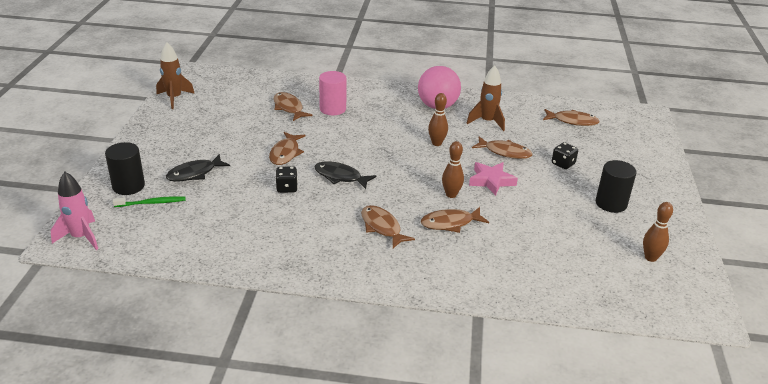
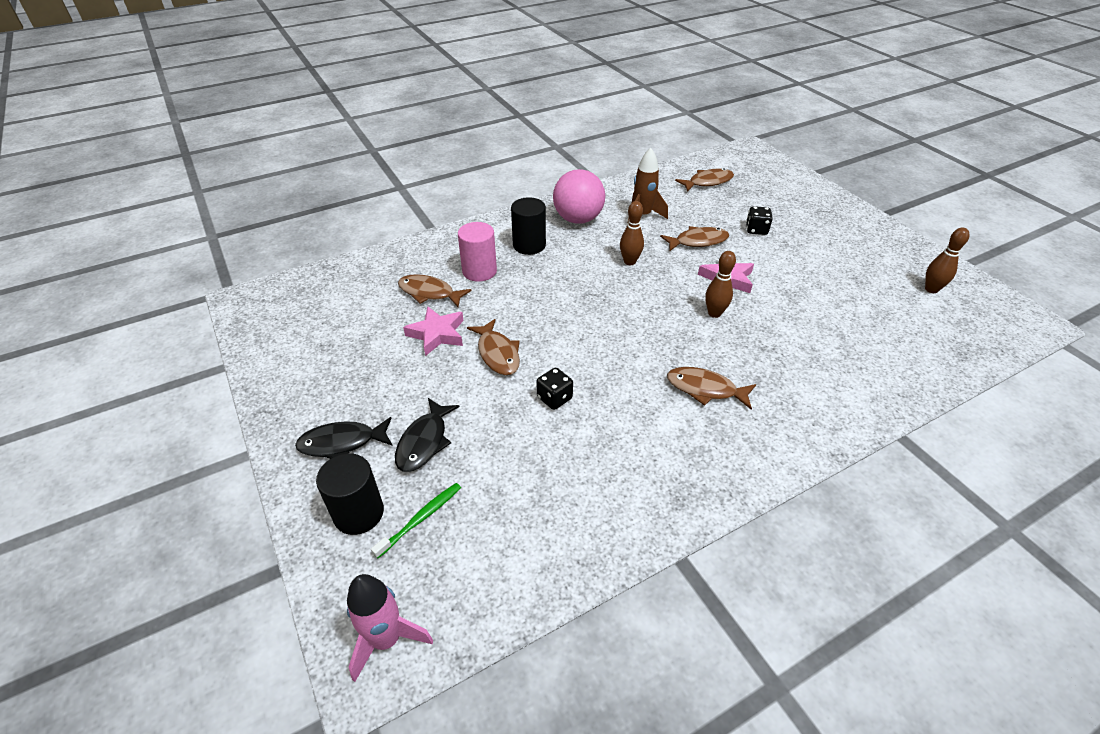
camera: 35 degrees left, 10 degrees up
(174, 98) = (268, 348): brown rocket -> none
(266, 129) = (437, 334): none -> pink star
(340, 177) = (591, 351): black fish -> black fish (342, 443)
(450, 223) = (754, 346): brown fish -> none
(611, 203) = (839, 251): black cylinder -> black cylinder (529, 245)

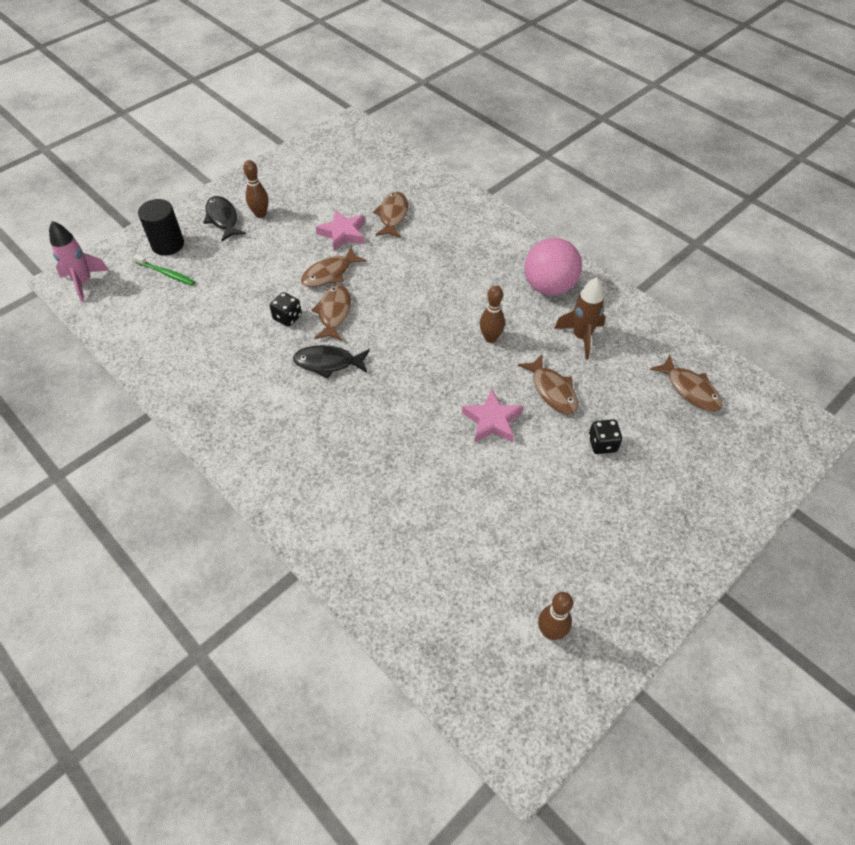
camera: 75 degrees right, 10 degrees up
(424, 442) = (230, 257): black fish -> black fish (328, 363)
(479, 271) = (433, 237): pink cylinder -> none
(529, 245) = (487, 260): black cylinder -> none
(705, 389) = (320, 415): brown fish -> brown fish (334, 313)
(714, 313) = (430, 414): brown bowling pin -> brown bowling pin (260, 214)

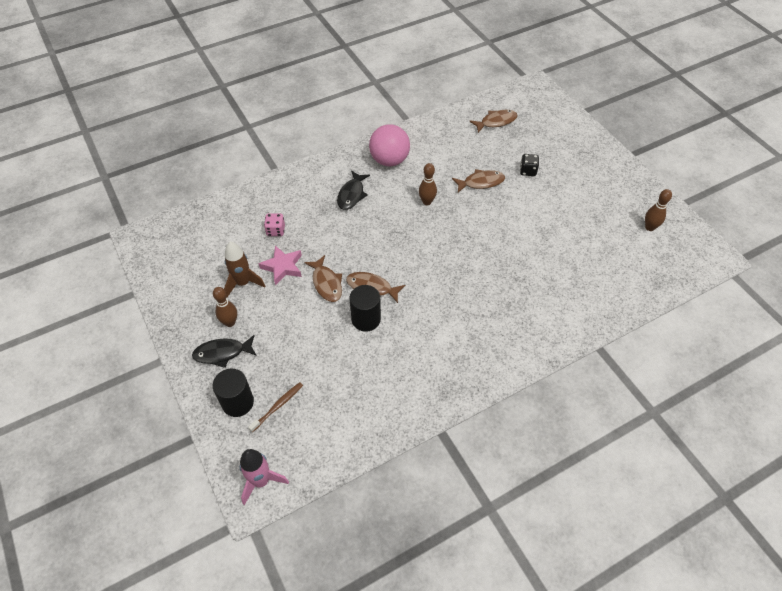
camera: 75 degrees left, 0 degrees up
(166, 273) = (278, 406): green toothbrush -> brown toothbrush
(287, 317) = (366, 319): black dice -> black cylinder
(328, 363) = (422, 299): black fish -> black fish (351, 195)
(392, 215) = (276, 231): brown fish -> pink dice
(492, 421) = (498, 218): pink star -> none
(581, 337) = (440, 157): brown rocket -> brown rocket (243, 283)

